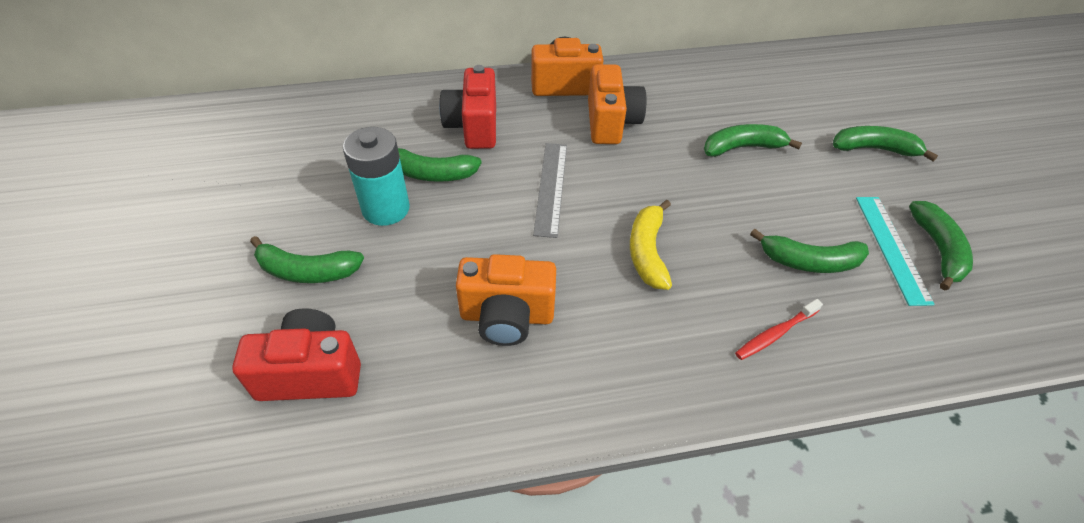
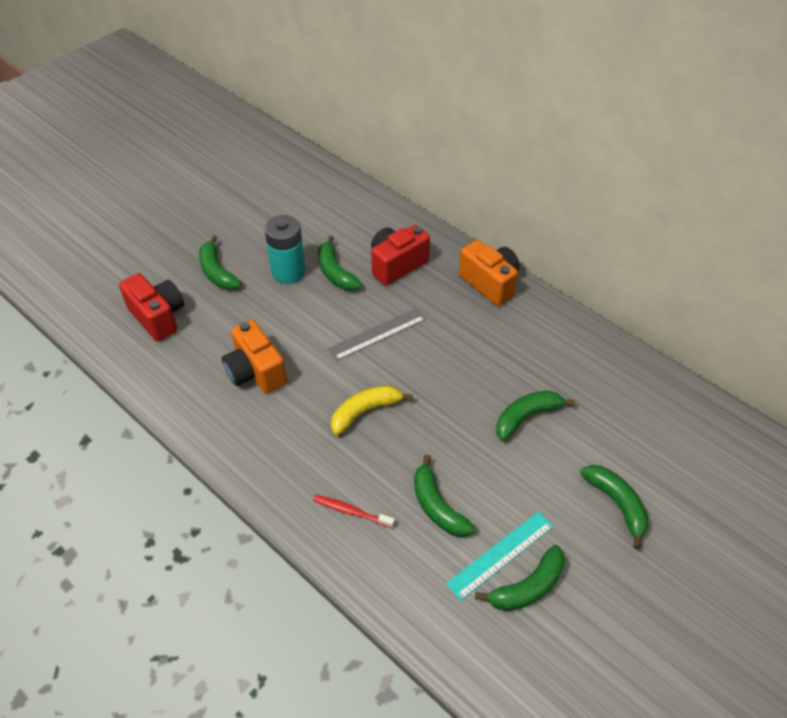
camera: 55 degrees right, 0 degrees up
(611, 122) = (475, 329): orange camera -> none
(742, 147) = (526, 417): green banana -> green banana turned 75 degrees counterclockwise

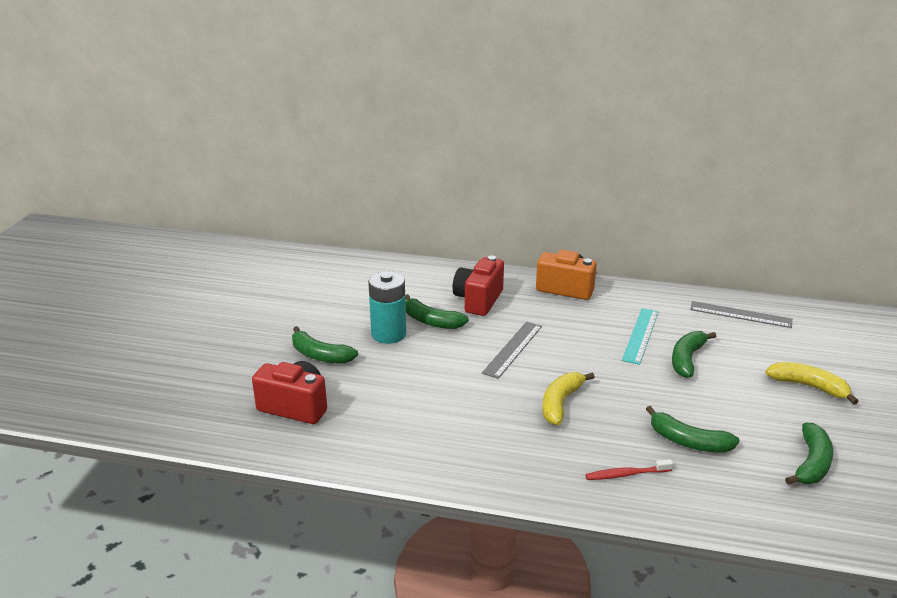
camera: 30 degrees left, 20 degrees down
(255, 372) = (435, 412): orange camera -> none
(501, 554) = (769, 452): turquoise ruler -> turquoise ruler (641, 335)
(617, 504) = (808, 386): green banana -> yellow banana
(636, 388) = (740, 314): none -> grey ruler

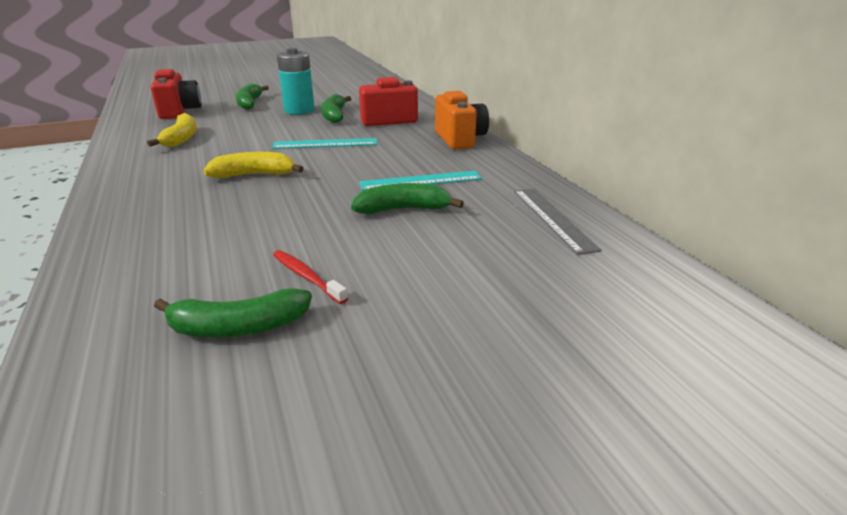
camera: 55 degrees right, 0 degrees up
(513, 349) = (325, 144): grey ruler -> turquoise ruler
(626, 474) = (149, 222): red toothbrush -> red toothbrush (306, 277)
(688, 441) = (232, 240): green banana -> none
(808, 386) = (437, 293): yellow banana -> yellow banana (181, 138)

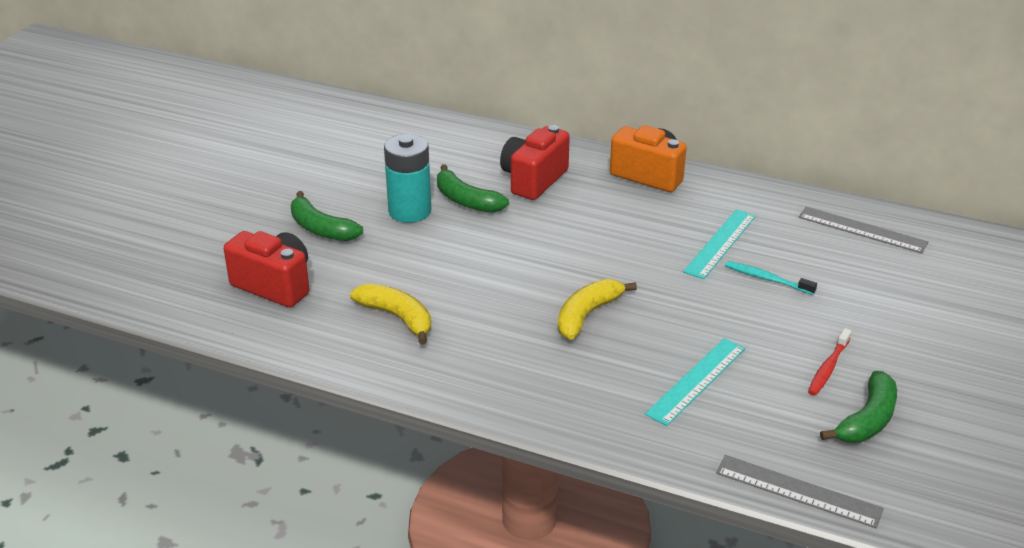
camera: 45 degrees left, 5 degrees up
(68, 333) = (798, 491): none -> grey ruler
(306, 277) = (828, 368): red toothbrush -> red toothbrush turned 60 degrees counterclockwise
(325, 144) = (553, 244): turquoise ruler -> turquoise ruler (696, 381)
(403, 209) = (767, 279): green banana -> turquoise toothbrush

